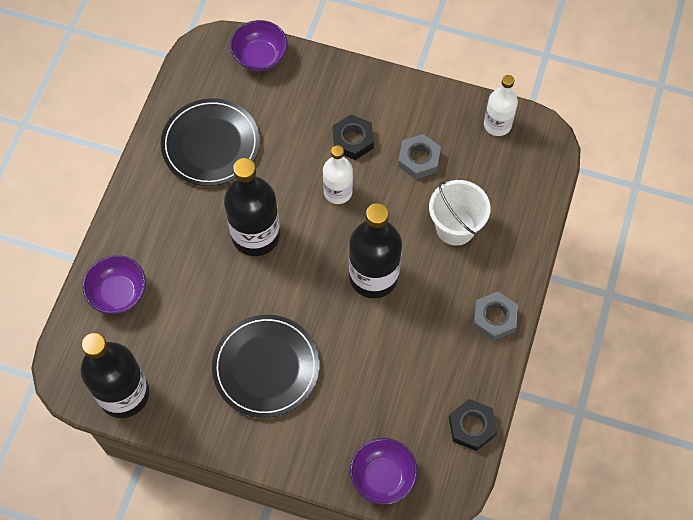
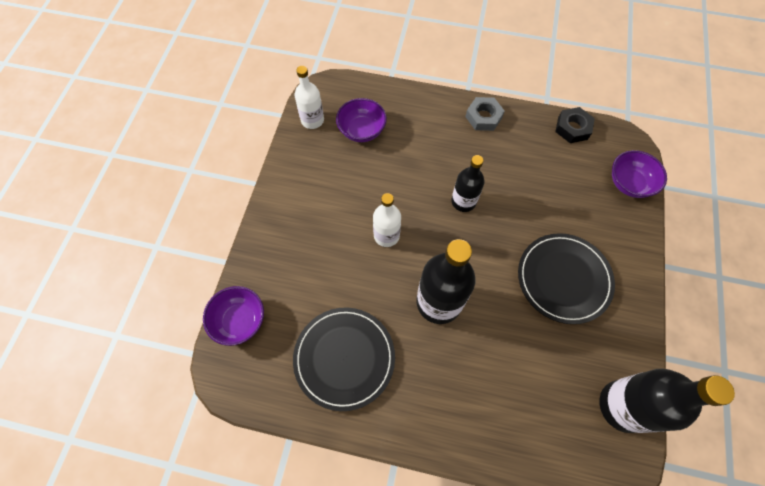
camera: 95 degrees left, 0 degrees up
(118, 293) = (522, 430): purple bowl -> purple bowl (362, 130)
(353, 140) = (332, 227): black nut -> none
(373, 276) = (463, 201): black bottle -> black bottle, size x0.60
(419, 159) = (349, 174): grey nut -> none
(455, 227) = (410, 145): white bucket -> none

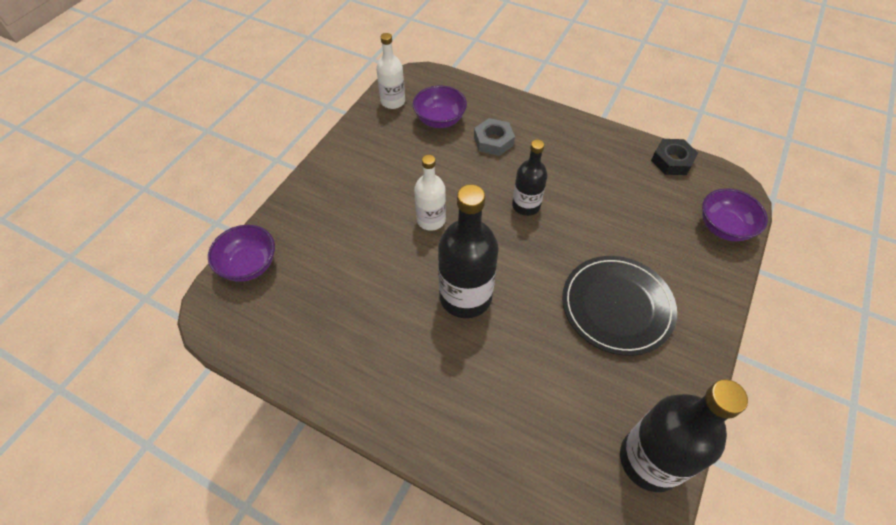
camera: 15 degrees right, 10 degrees down
(344, 358) = (342, 327): black plate -> none
(483, 117) = (574, 132): grey nut -> grey nut (493, 141)

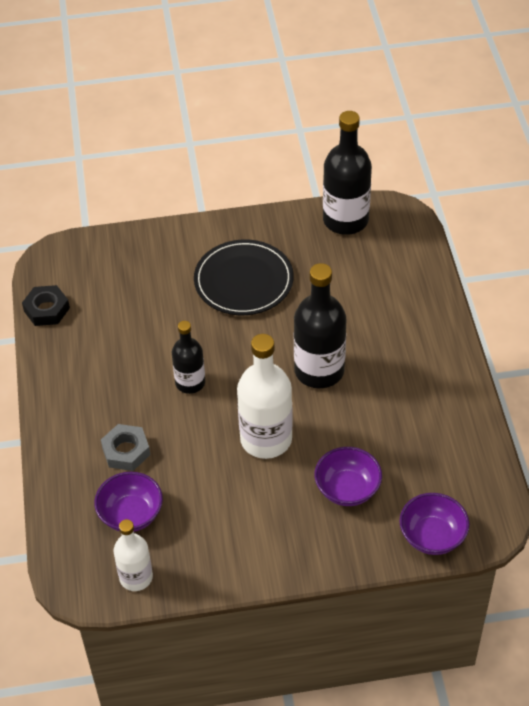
camera: 125 degrees left, 5 degrees down
(431, 220) = (266, 439): white bottle -> white bottle, size x1.66
(724, 227) = (105, 250): purple bowl -> purple bowl (347, 489)

